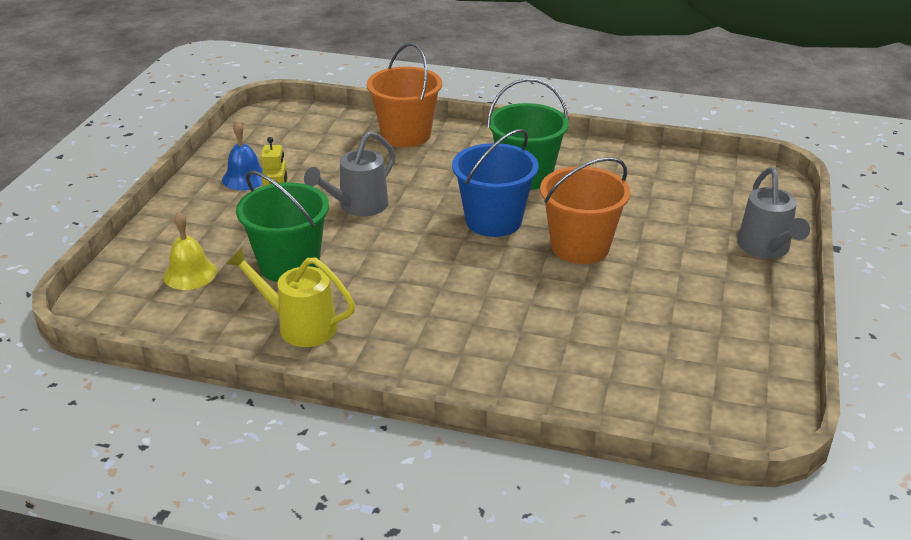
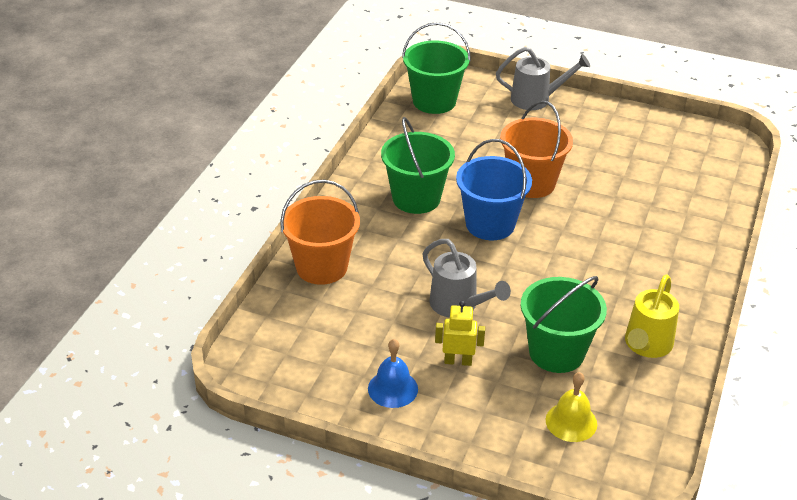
camera: 85 degrees left, 5 degrees up
(716, 178) = (434, 101): none -> green bucket

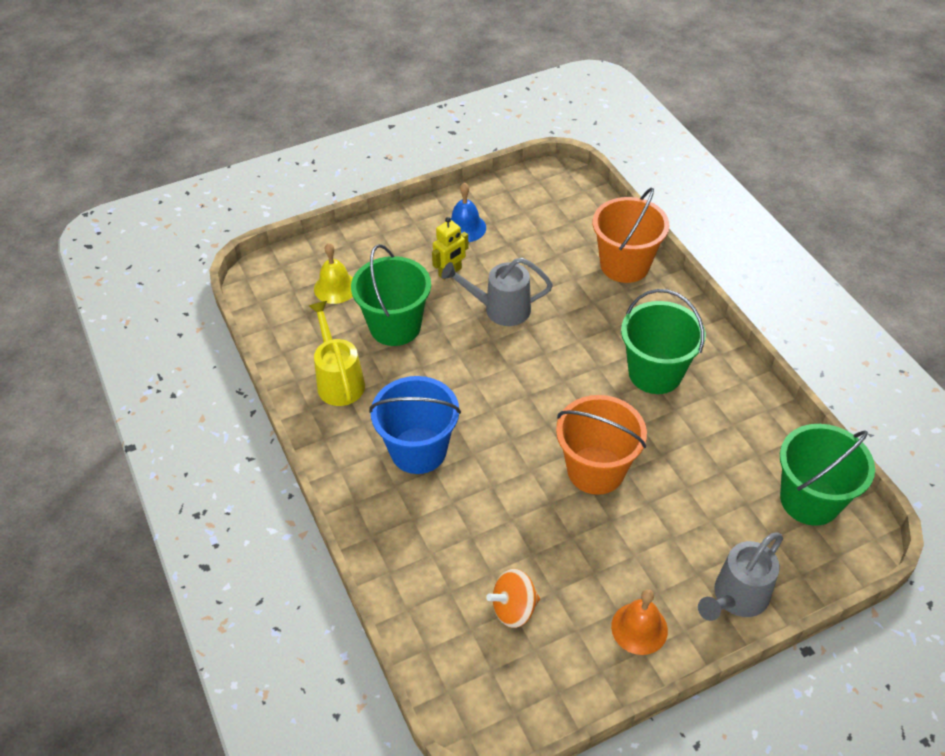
camera: 135 degrees right, 10 degrees up
(490, 224) = (570, 396): blue bucket -> blue bucket (418, 450)
(604, 120) = (639, 628): none -> orange bell
(663, 164) = (514, 608): none -> orange spinning top

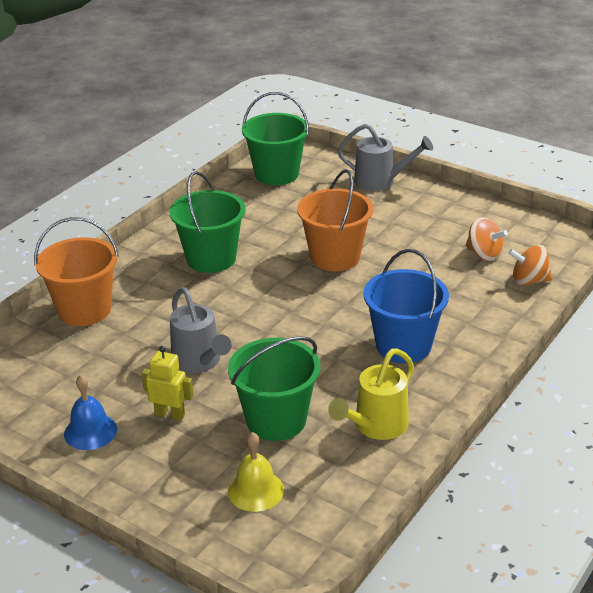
camera: 120 degrees left, 15 degrees down
(437, 619) = (529, 281): none -> orange spinning top
(639, 628) = (441, 207): orange bell -> none

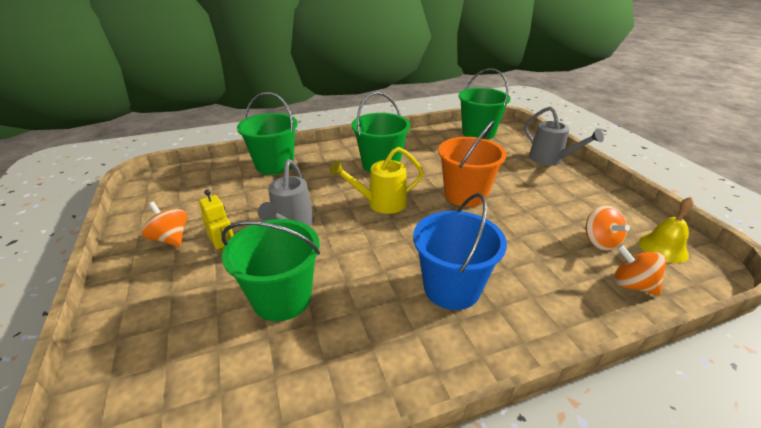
camera: 35 degrees right, 0 degrees up
(84, 310) = (274, 165): orange bucket -> green bucket
(90, 431) = (171, 238): blue bell -> orange spinning top
(255, 490) = (189, 355): yellow bell -> yellow bell (663, 248)
(376, 426) = (349, 354): yellow watering can -> yellow watering can (381, 203)

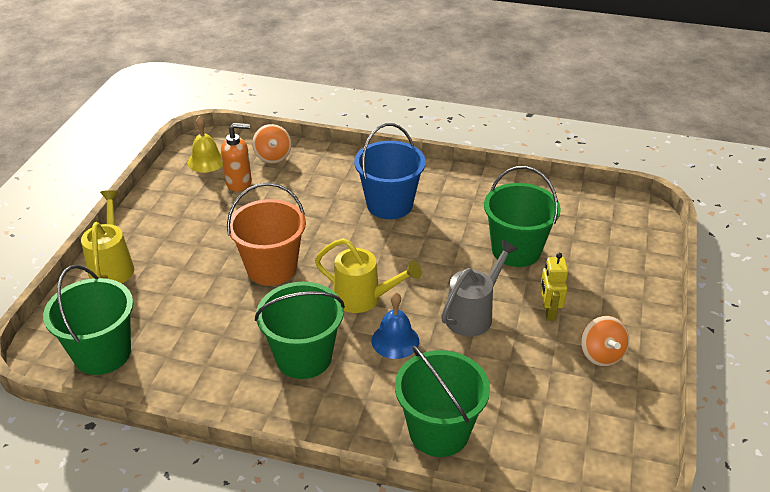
camera: 145 degrees left, 5 degrees up
(335, 190) = (395, 340): none -> blue bell
(550, 159) = (112, 266): grey watering can -> yellow watering can
(599, 242) = (239, 183): orange spinning top -> orange soap dispenser

